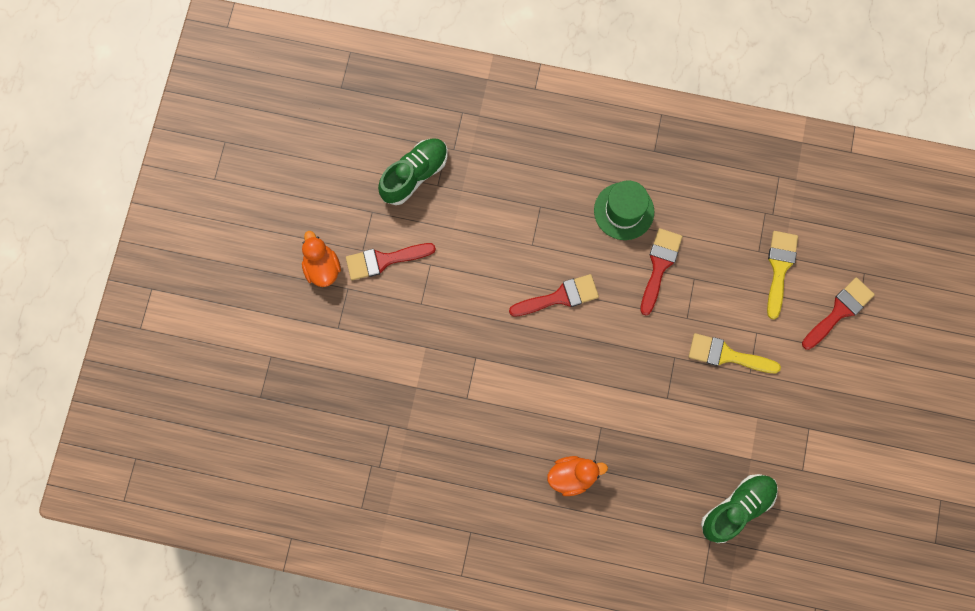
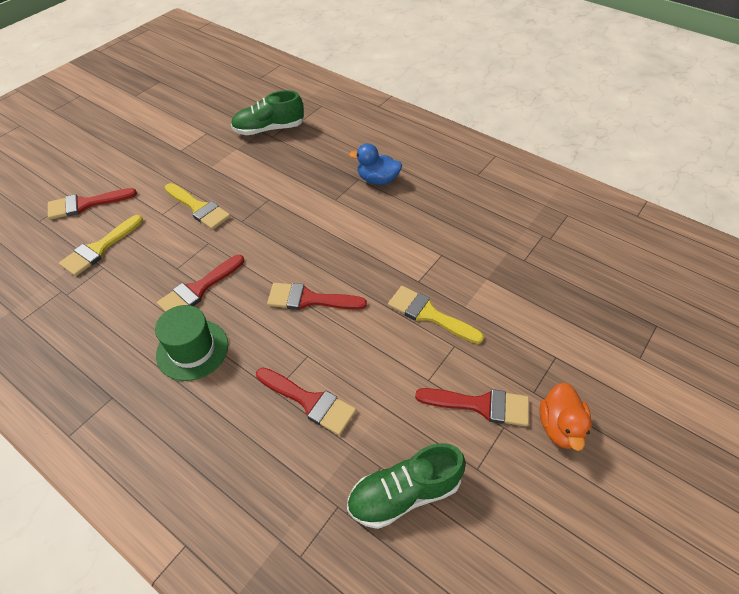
camera: 155 degrees left, 25 degrees down
(453, 325) = (429, 314): none -> yellow brush
(509, 209) = (310, 401): none -> red brush
(572, 476) = (377, 180): orange duck -> blue duck

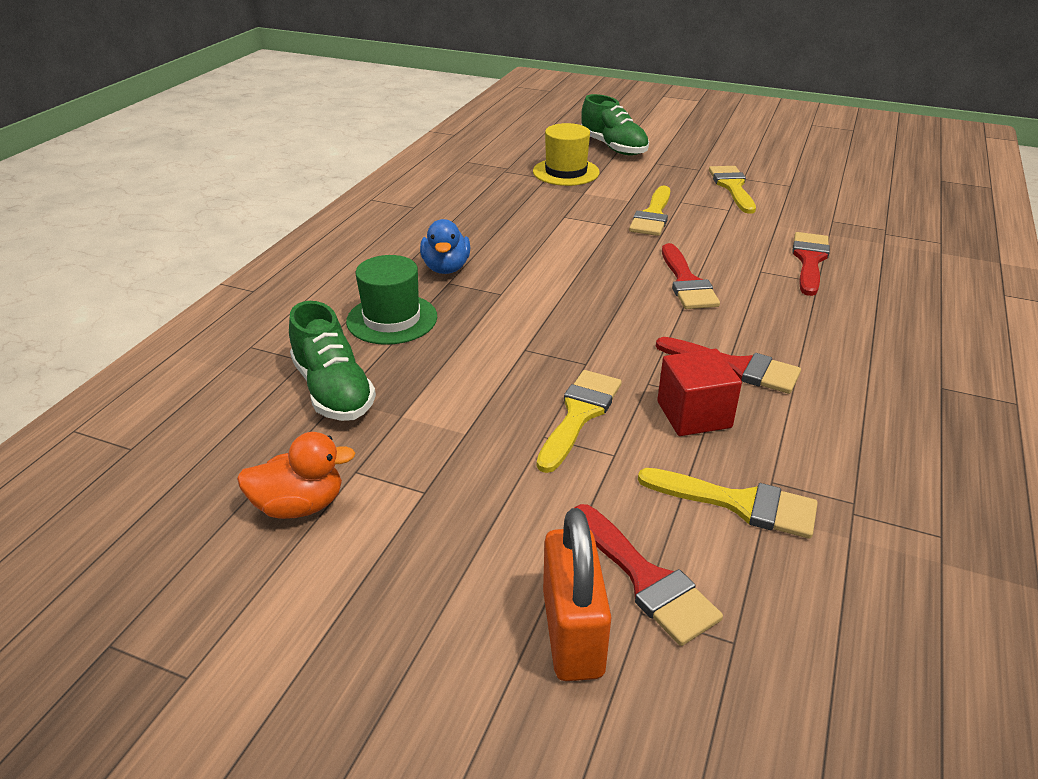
camera: 105 degrees left, 15 degrees down
(80, 178) = (572, 633): none -> orange padlock
(170, 253) = (694, 414): none -> red cube
(192, 349) = (825, 346): green hat -> green hat (392, 319)
(404, 493) = (842, 209): green shoe -> green shoe (613, 147)
(481, 405) = (732, 187): red brush -> yellow brush
(536, 276) = (566, 172): none -> yellow hat
(560, 427) = (722, 160): orange duck -> orange duck (300, 505)

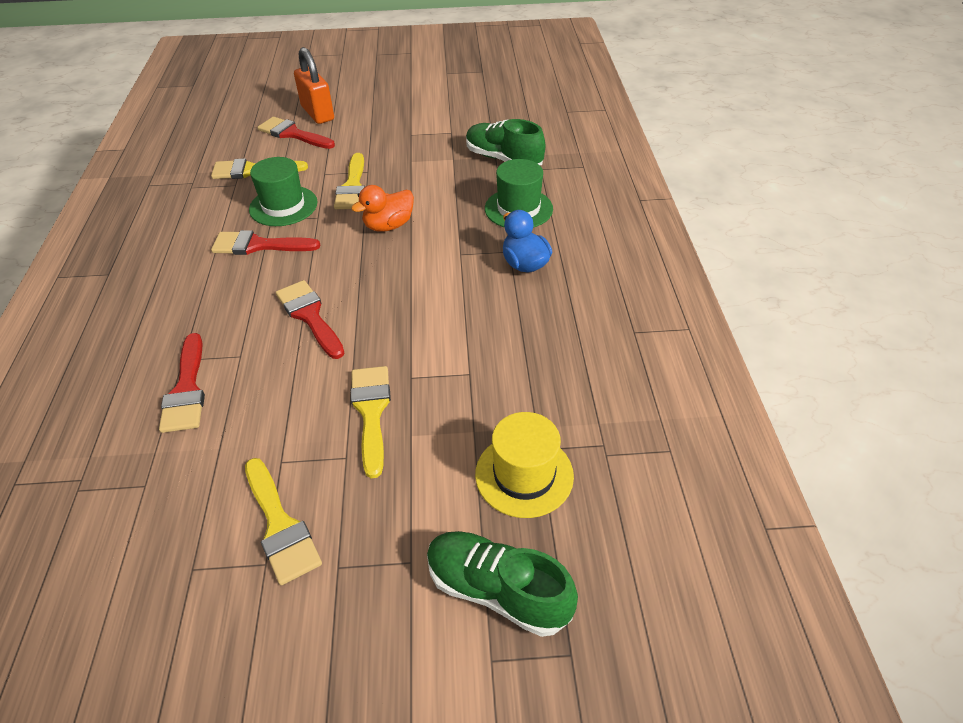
camera: 155 degrees right, 10 degrees up
(300, 505) = (462, 115): orange duck -> orange duck (388, 226)
(694, 414) = (283, 206): red cube -> green hat

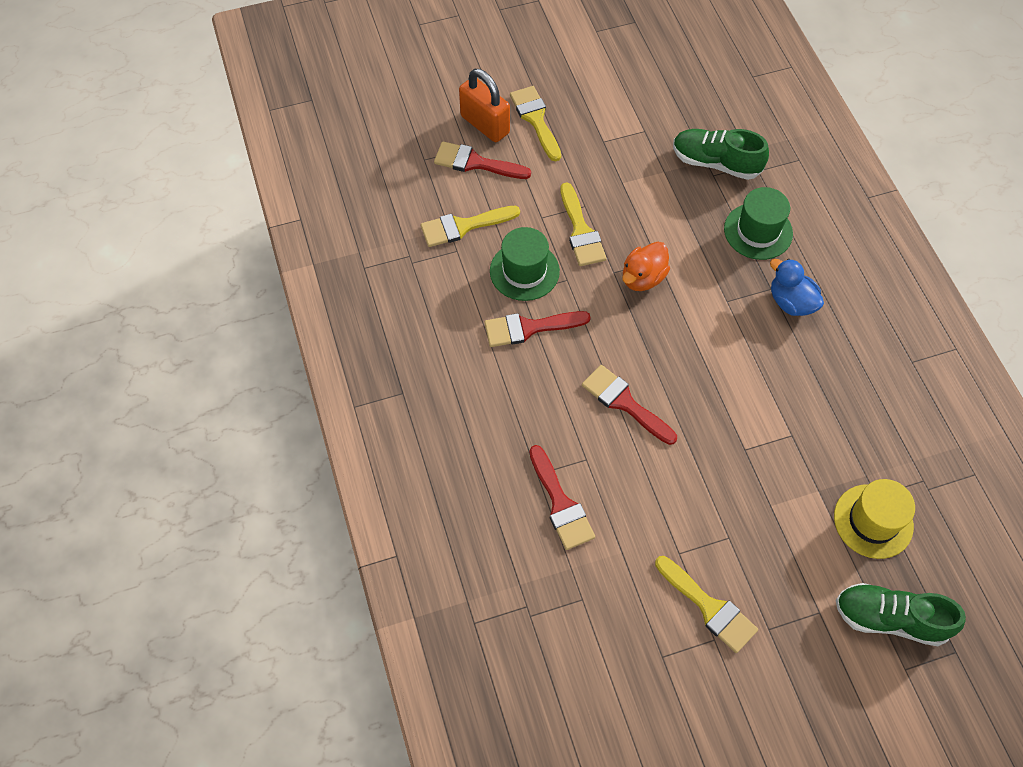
camera: 15 degrees left, 15 degrees up
(371, 412) = (728, 491): yellow brush -> yellow brush (535, 119)

